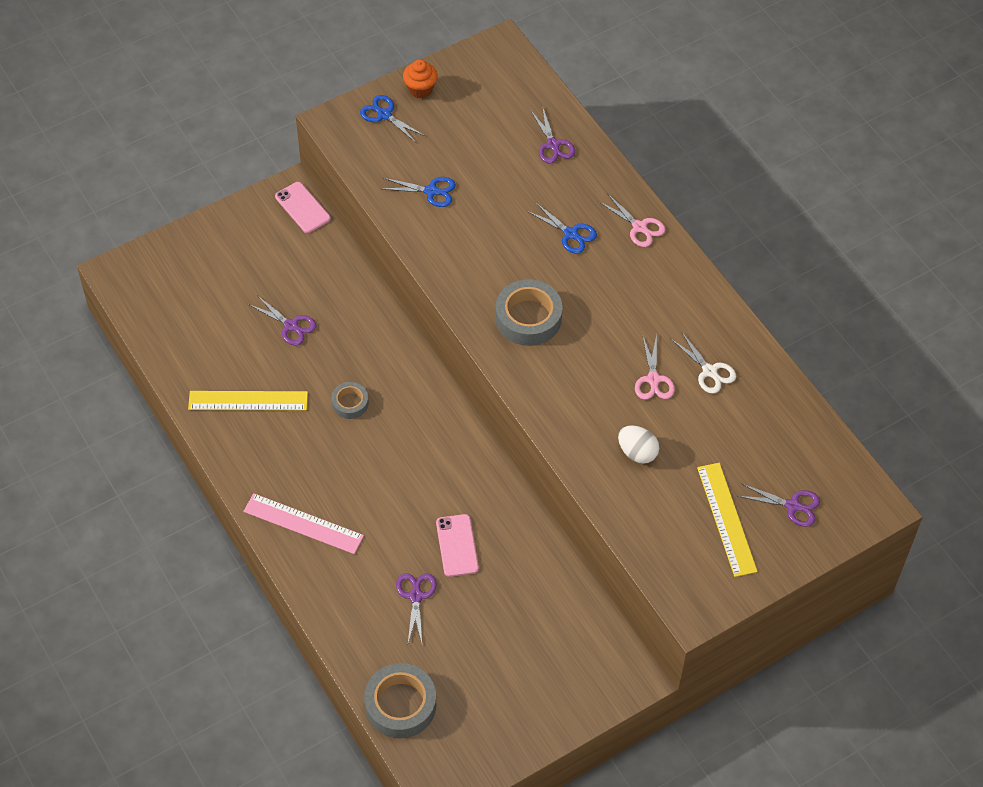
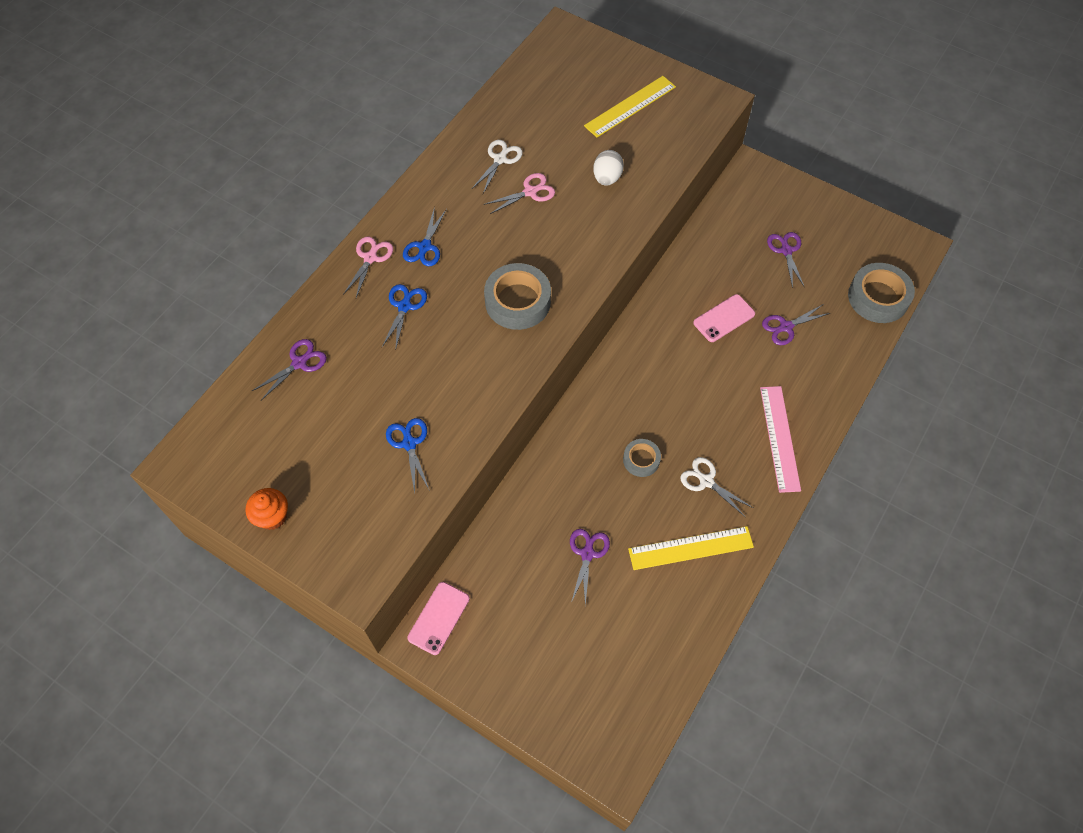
camera: 115 degrees left, 5 degrees up
(248, 401) = (690, 548): yellow ruler -> yellow ruler turned 75 degrees counterclockwise
(299, 443) = (706, 481): none -> white scissors
(384, 115) = (324, 535): blue scissors -> blue scissors (425, 247)
(792, 506) = (593, 74): purple scissors -> purple scissors (786, 250)

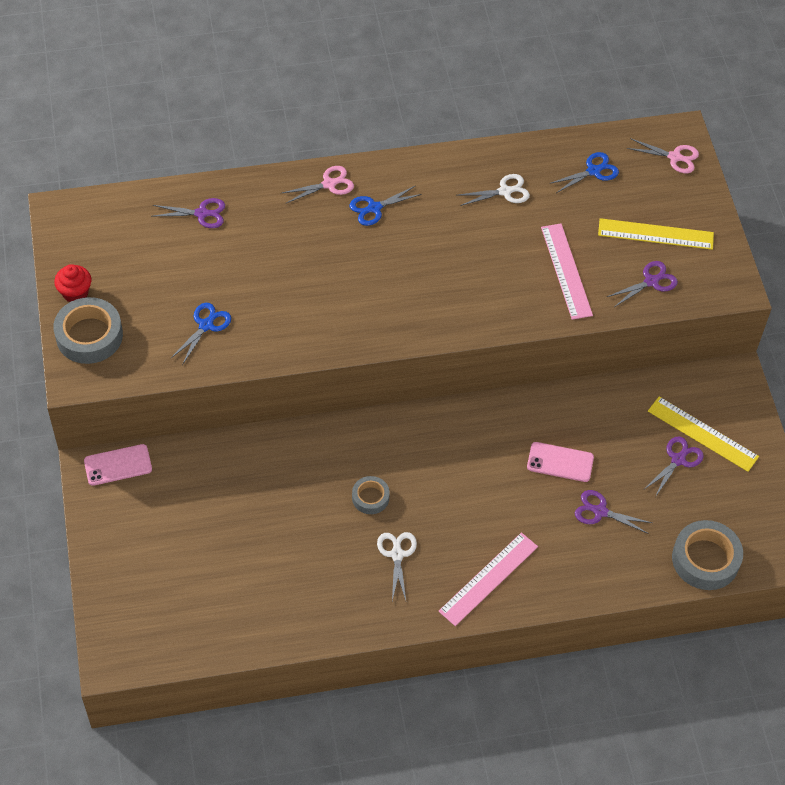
camera: 45 degrees right, 5 degrees down
(272, 517) = (75, 293): orange cupcake -> red cupcake
(404, 306) = (311, 236): blue scissors -> blue scissors (593, 171)
(517, 301) = (389, 299): grey tape -> grey tape (89, 336)
(530, 192) = (496, 233): pink scissors -> pink scissors (674, 157)
(587, 554) = (257, 520): purple scissors -> purple scissors (651, 281)
(607, 178) = (566, 271): white egg -> pink ruler
(690, 548) = (329, 584): yellow ruler -> yellow ruler (702, 434)

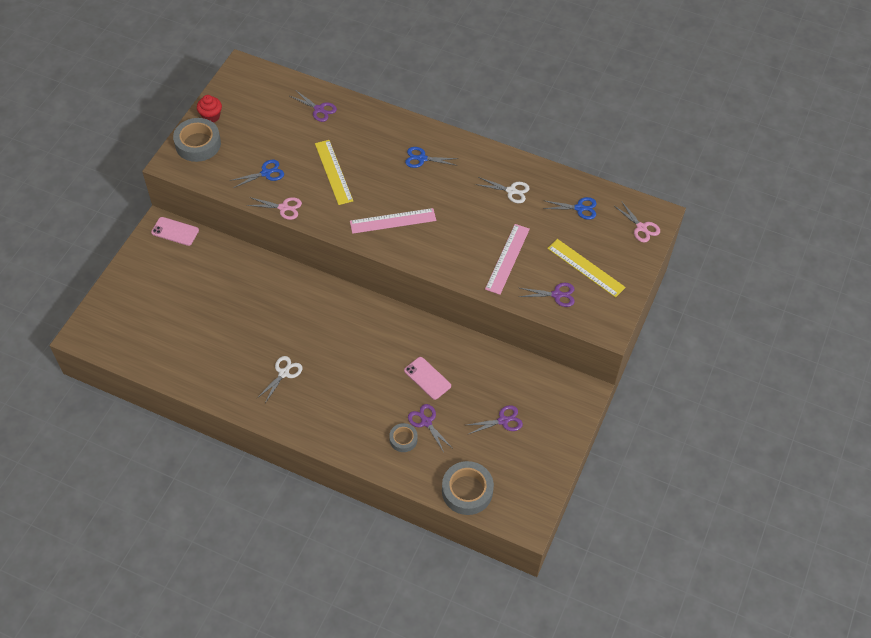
camera: 35 degrees right, 0 degrees up
(329, 184) = (407, 131): pink scissors -> pink scissors (283, 208)
(370, 497) = (297, 332): grey tape -> grey tape (403, 439)
(488, 578) = (324, 420): pink ruler -> pink ruler (393, 221)
(702, 434) = (533, 414): yellow ruler -> yellow ruler (333, 172)

